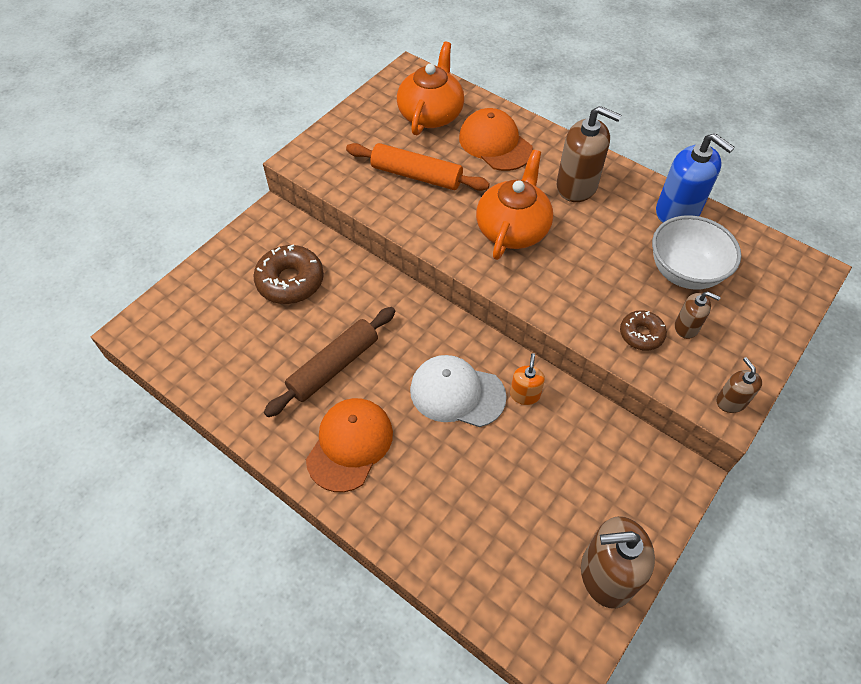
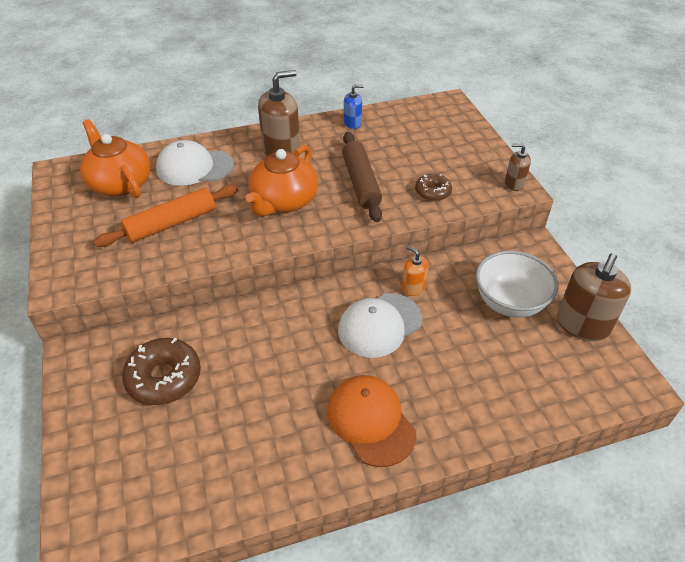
camera: 55 degrees left, 10 degrees down
(334, 366) = (285, 392): brown rolling pin -> brown rolling pin (361, 183)
(495, 144) = (194, 167): orange cap -> white cap
(512, 229) = (283, 201): orange teapot -> orange teapot turned 120 degrees counterclockwise
(677, 211) = (352, 123): blue soap dispenser -> blue soap dispenser, size x0.53
(684, 272) = (402, 147): white bowl -> white bowl (509, 303)
(686, 327) = (444, 170): brown soap dispenser -> none

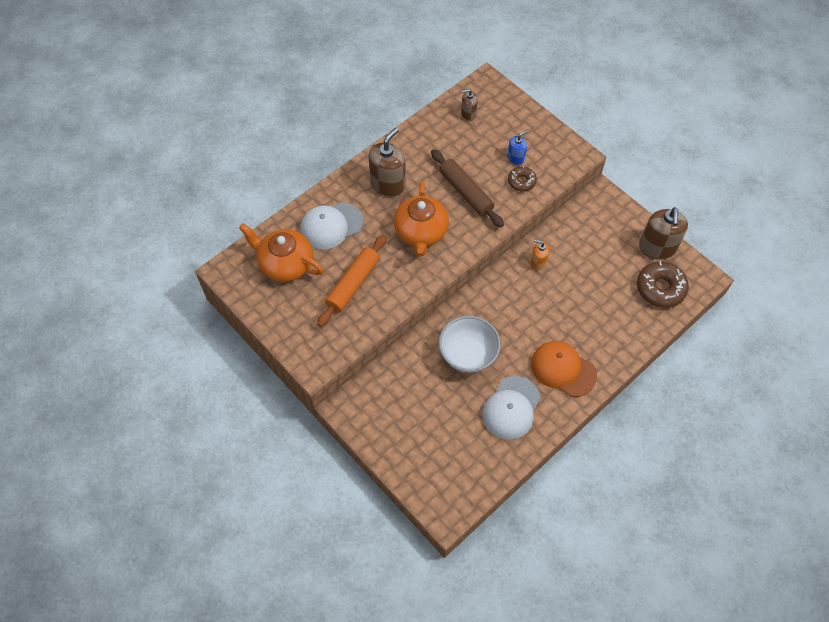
camera: 25 degrees left, 15 degrees up
(164, 378) = (417, 397): brown donut -> brown donut (660, 288)
(352, 123) = (424, 133): blue soap dispenser -> blue soap dispenser (515, 158)
(379, 325) = (532, 300): white cap -> white cap (511, 408)
(509, 303) = (605, 249): white bowl -> white bowl (468, 354)
(514, 184) = (574, 152): brown soap dispenser -> brown soap dispenser (468, 114)

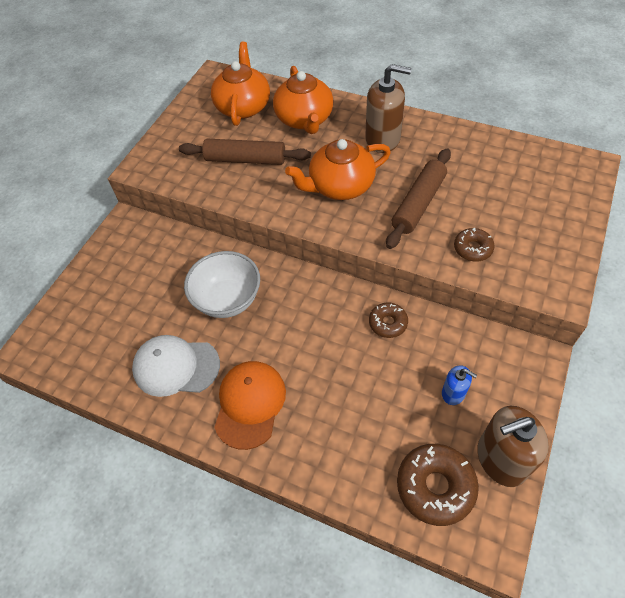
camera: 70 degrees right, 5 degrees down
(331, 226) = (304, 119): white cap -> orange teapot
(353, 284) = (245, 159): orange rolling pin -> brown rolling pin
(468, 114) = (529, 166): brown soap dispenser -> none
(515, 158) = (503, 230): blue soap dispenser -> blue soap dispenser (453, 393)
(538, 262) = (388, 323): orange soap dispenser -> brown donut

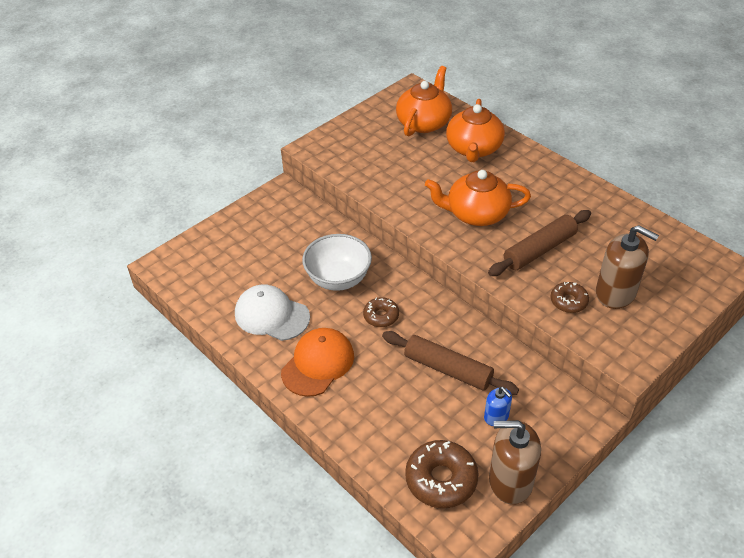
camera: 20 degrees right, 10 degrees down
(245, 159) = (404, 167): brown rolling pin -> brown rolling pin (448, 369)
(383, 139) = (537, 186): brown soap dispenser -> brown soap dispenser (615, 293)
(388, 323) = (467, 343): brown donut -> brown donut (381, 316)

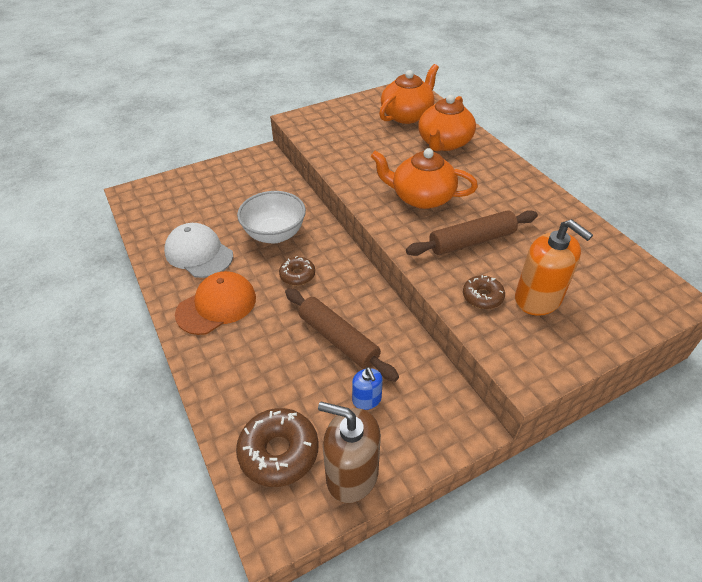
camera: 15 degrees right, 0 degrees up
(615, 293) = (538, 299): brown soap dispenser -> orange soap dispenser

